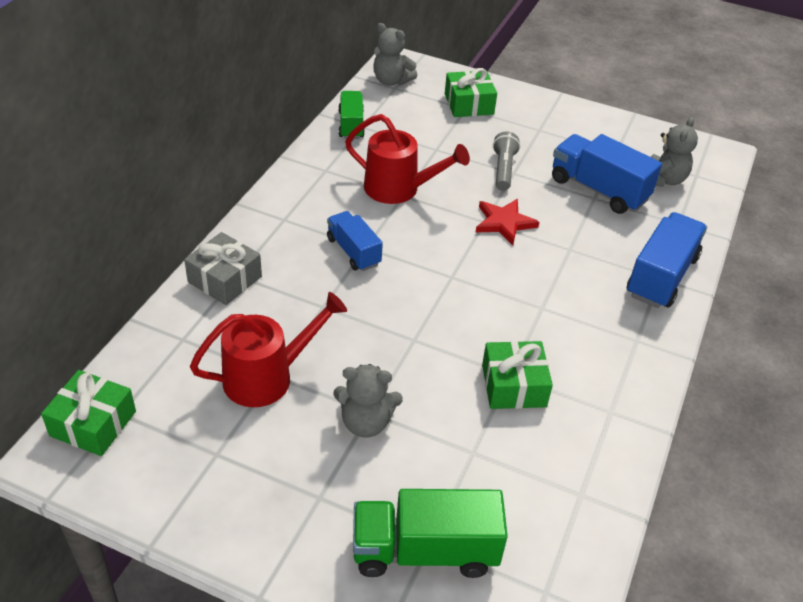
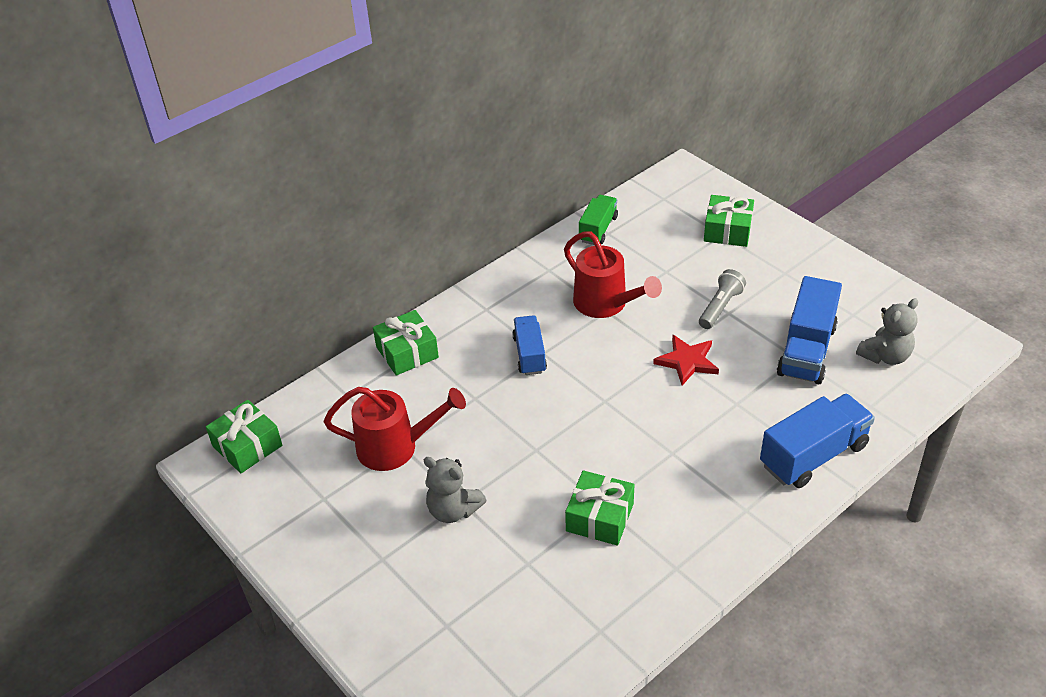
camera: 30 degrees right, 0 degrees up
(225, 279) = (407, 352): grey gift -> green gift
(391, 81) = (664, 190): grey teddy bear -> none
(424, 551) = (439, 630): green truck -> none
(598, 189) = (806, 350): blue truck -> blue truck turned 135 degrees counterclockwise

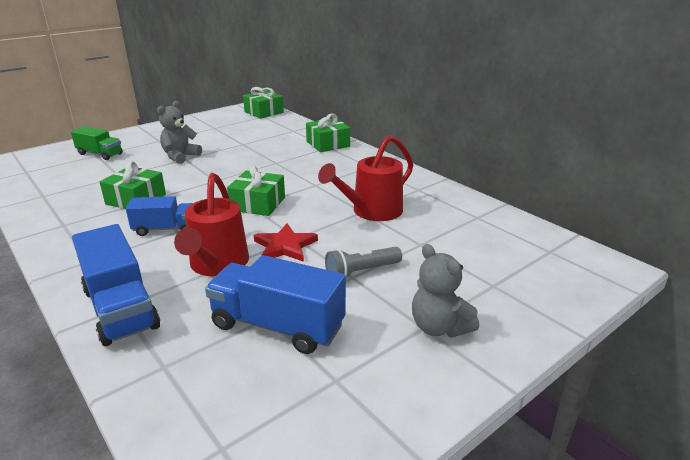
camera: 90 degrees right, 15 degrees down
(396, 447) = (243, 142): red watering can -> red watering can (217, 265)
(529, 354) = (314, 180): blue truck -> blue truck (166, 229)
(598, 229) = (482, 212): green truck -> green truck (100, 154)
(720, 307) = (361, 272): grey flashlight -> grey flashlight turned 120 degrees clockwise
(727, 230) = (502, 290): green gift -> green gift (258, 204)
(885, 356) = (245, 399): grey teddy bear -> grey teddy bear (439, 327)

